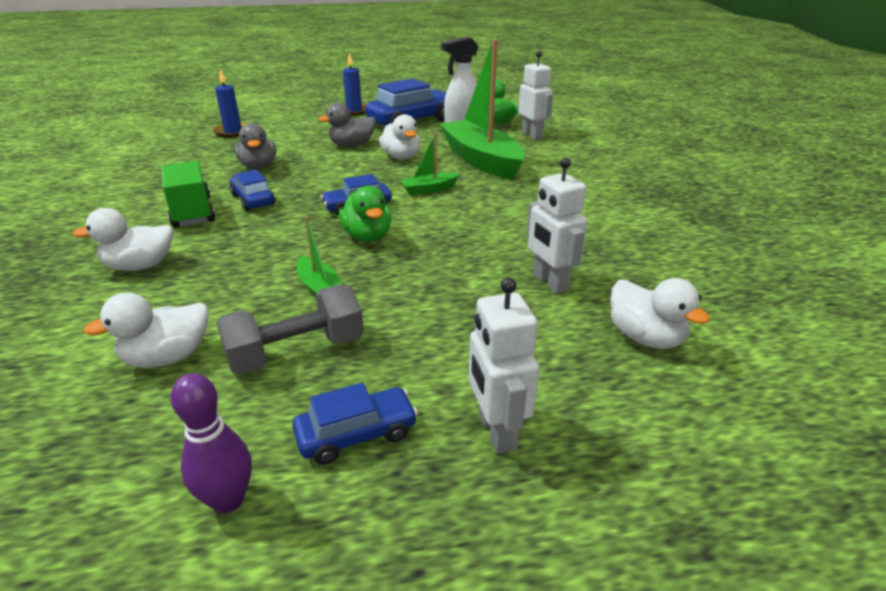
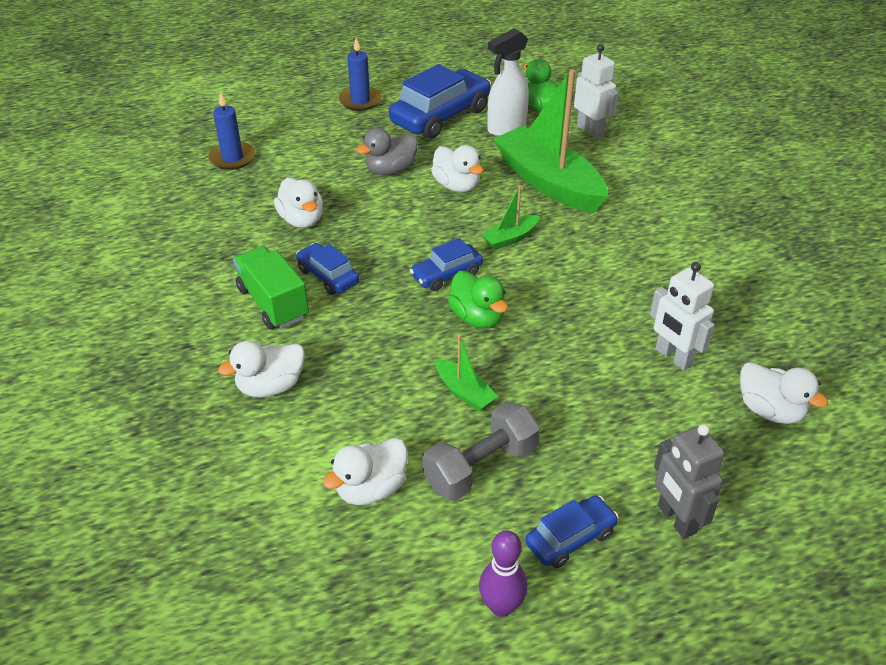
camera: 10 degrees left, 10 degrees up
(258, 166) = (302, 220): grey duck -> white duck
(496, 431) = (676, 519): white robot -> grey robot

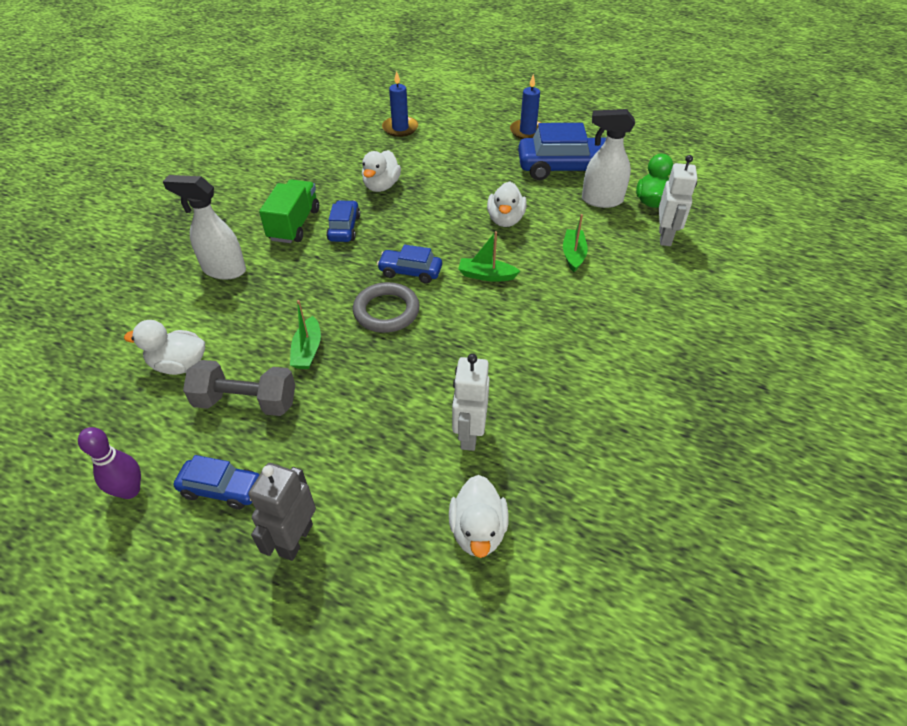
camera: 45 degrees right, 5 degrees up
(270, 386) = (223, 270): white duck -> white spray bottle
(390, 170) = (479, 185): grey duck -> none
(477, 317) = (386, 311): green duck -> grey ring
(549, 182) = (573, 255): green boat -> green boat, size x0.44

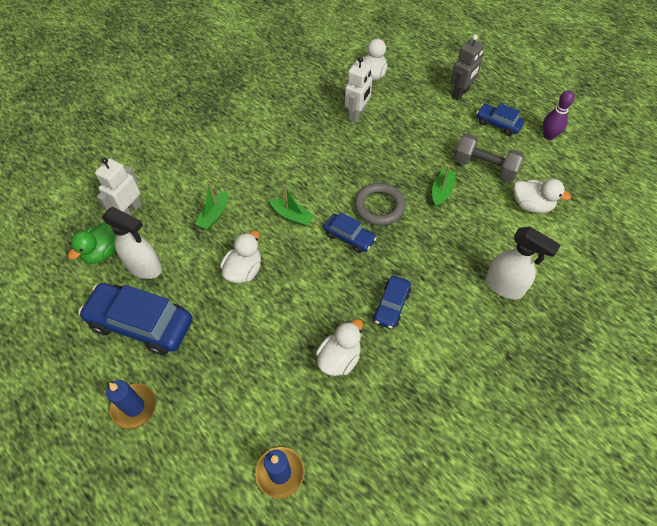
camera: 160 degrees left, 10 degrees up
(294, 225) = (438, 326): green truck -> none

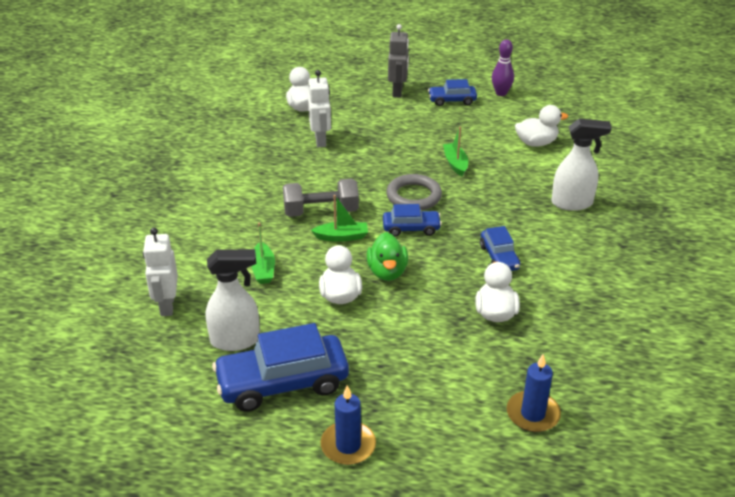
camera: 35 degrees left, 20 degrees down
(103, 252) = (175, 350): green duck -> green duck (387, 272)
(484, 167) = (473, 133): grey dumbbell -> grey dumbbell (321, 211)

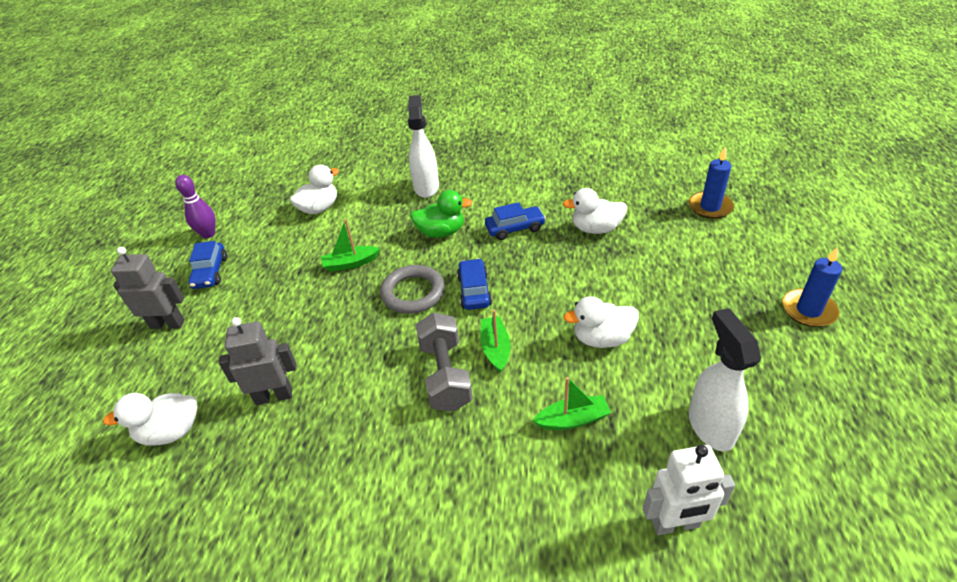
camera: 90 degrees left, 5 degrees up
(282, 383) = (756, 370): blue car -> none
(321, 140) = (274, 396): white robot -> grey robot
(387, 272) = (553, 304): green duck -> green duck (441, 232)
(536, 143) = (319, 208): white duck -> white duck turned 60 degrees clockwise

